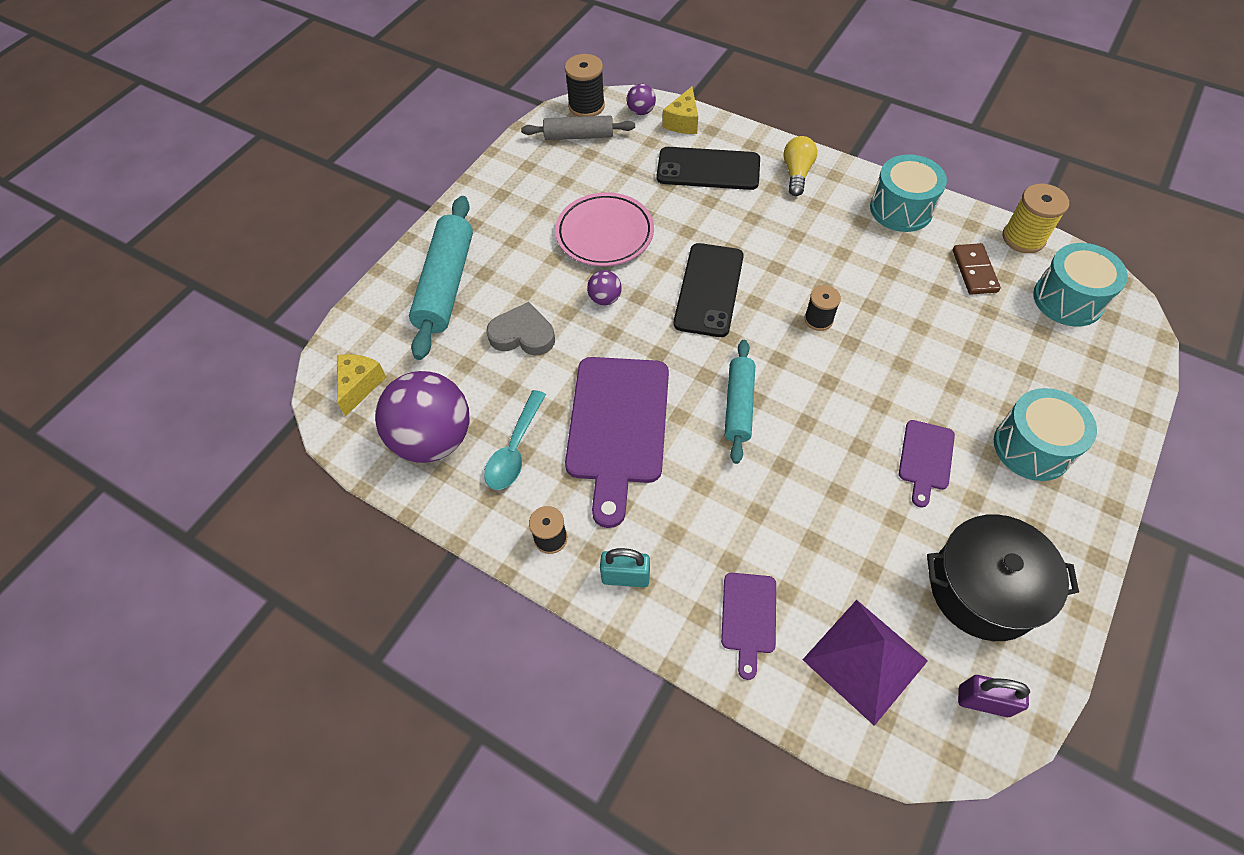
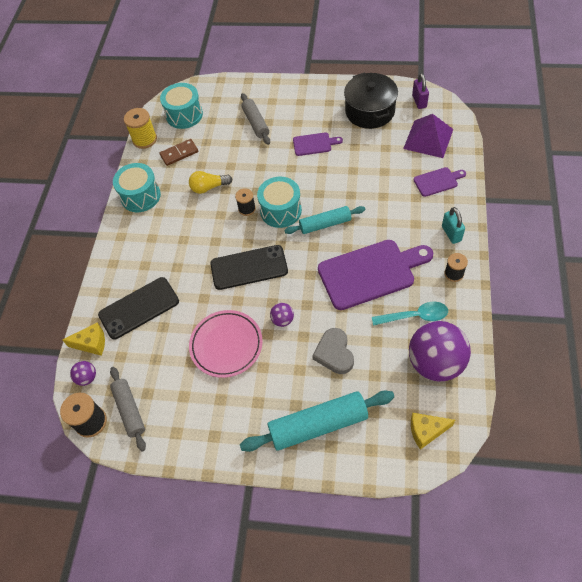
camera: 110 degrees left, 0 degrees up
(708, 169) = (139, 308): black phone -> black phone turned 75 degrees clockwise
(797, 174) = (126, 256): yellow light bulb -> yellow light bulb (209, 187)
(1013, 390) = (255, 123): none -> grey rolling pin
(1032, 447) = (286, 110): turquoise drum -> turquoise drum (281, 210)

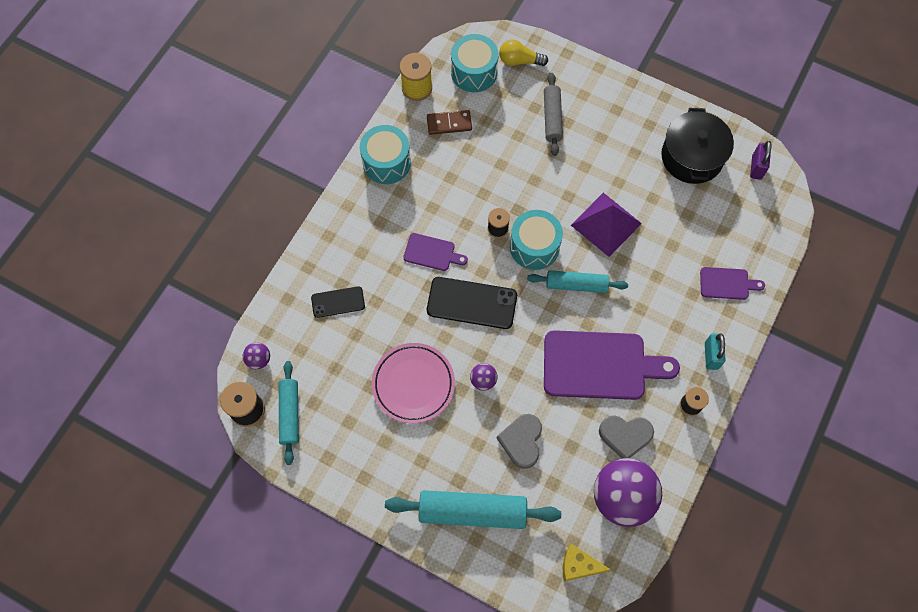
camera: 15 degrees right, 10 degrees up
(92, 343) = (275, 323): yellow cheese -> none
(130, 410) = (290, 414): grey rolling pin -> turquoise rolling pin
(139, 308) = (338, 302): black phone -> black phone, size x0.60
(209, 187) = (466, 183): yellow light bulb -> yellow light bulb (519, 61)
(314, 144) = (608, 175): purple cutting board -> purple cutting board (432, 253)
(415, 316) = (625, 436): turquoise spoon -> grey heart
(428, 138) = (743, 223): purple pyramid -> purple pyramid (606, 224)

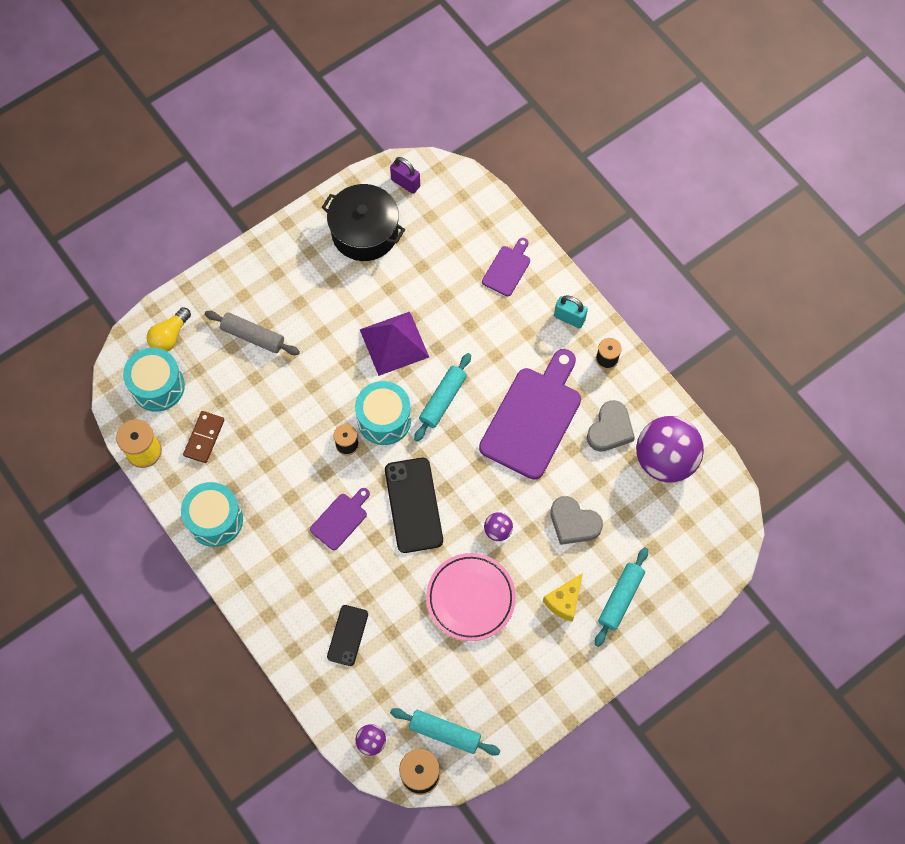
camera: 65 degrees left, 0 degrees up
(472, 303) = (413, 505): black phone -> black phone turned 45 degrees counterclockwise
(472, 512) = (620, 598): turquoise rolling pin -> turquoise rolling pin, size x0.63
(578, 565) = (709, 527): yellow cheese -> yellow cheese (564, 601)

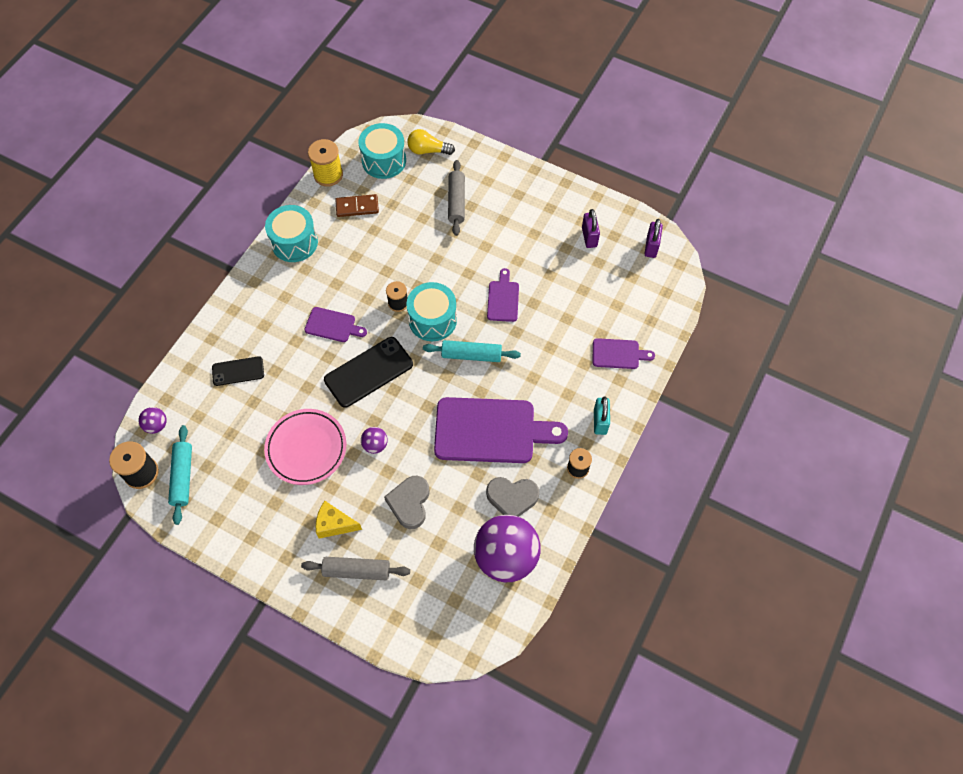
camera: 65 degrees right, 5 degrees down
(364, 232) = (589, 237): black pot -> purple padlock
(394, 343) = (503, 299): purple pyramid -> purple cutting board
(620, 598) = (356, 571): turquoise rolling pin -> grey rolling pin

